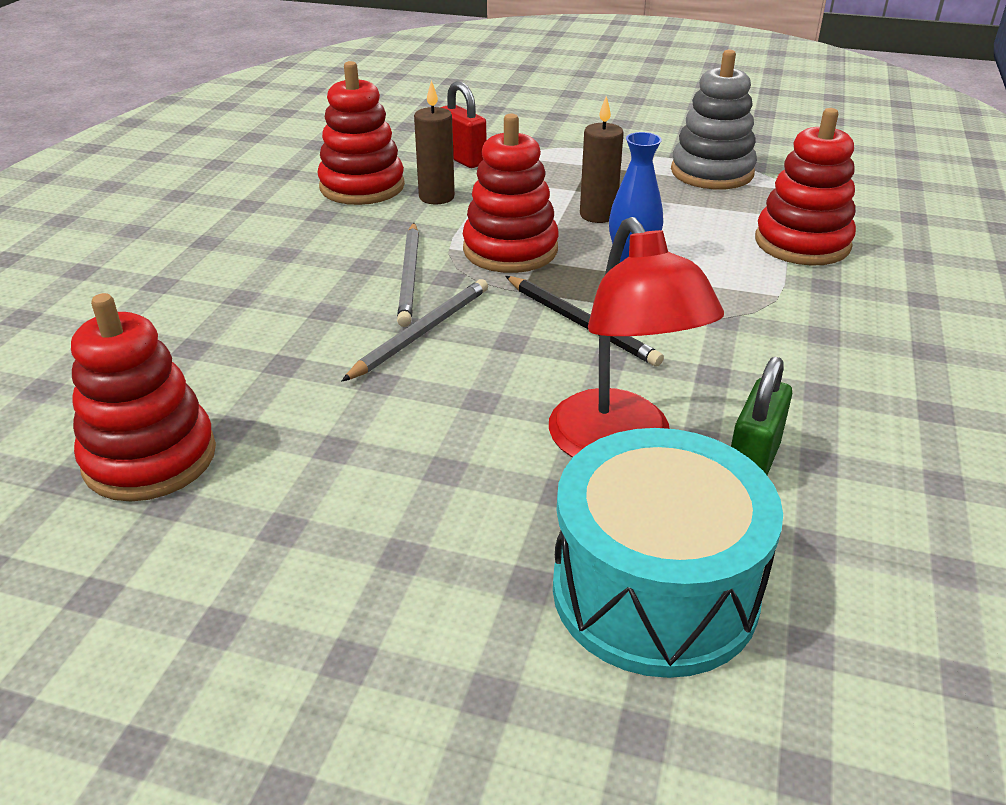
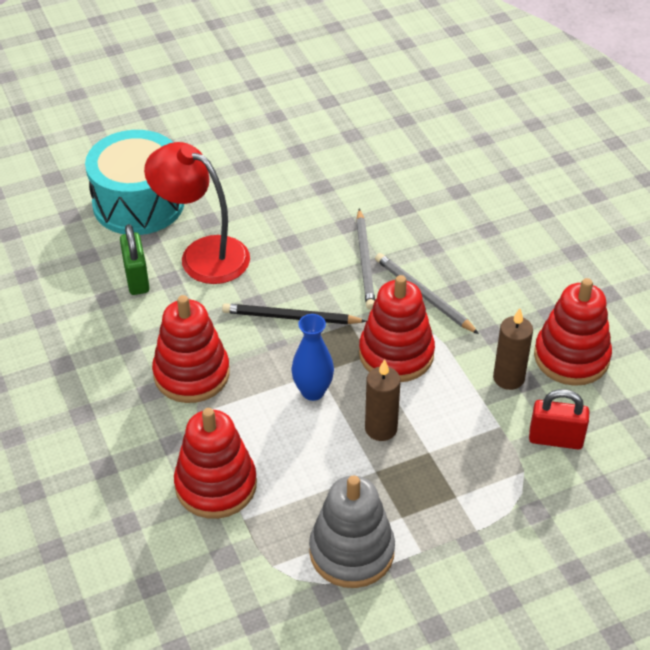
camera: 140 degrees right, 10 degrees up
(150, 458) = (387, 142): red stacking toy -> red stacking toy (191, 374)

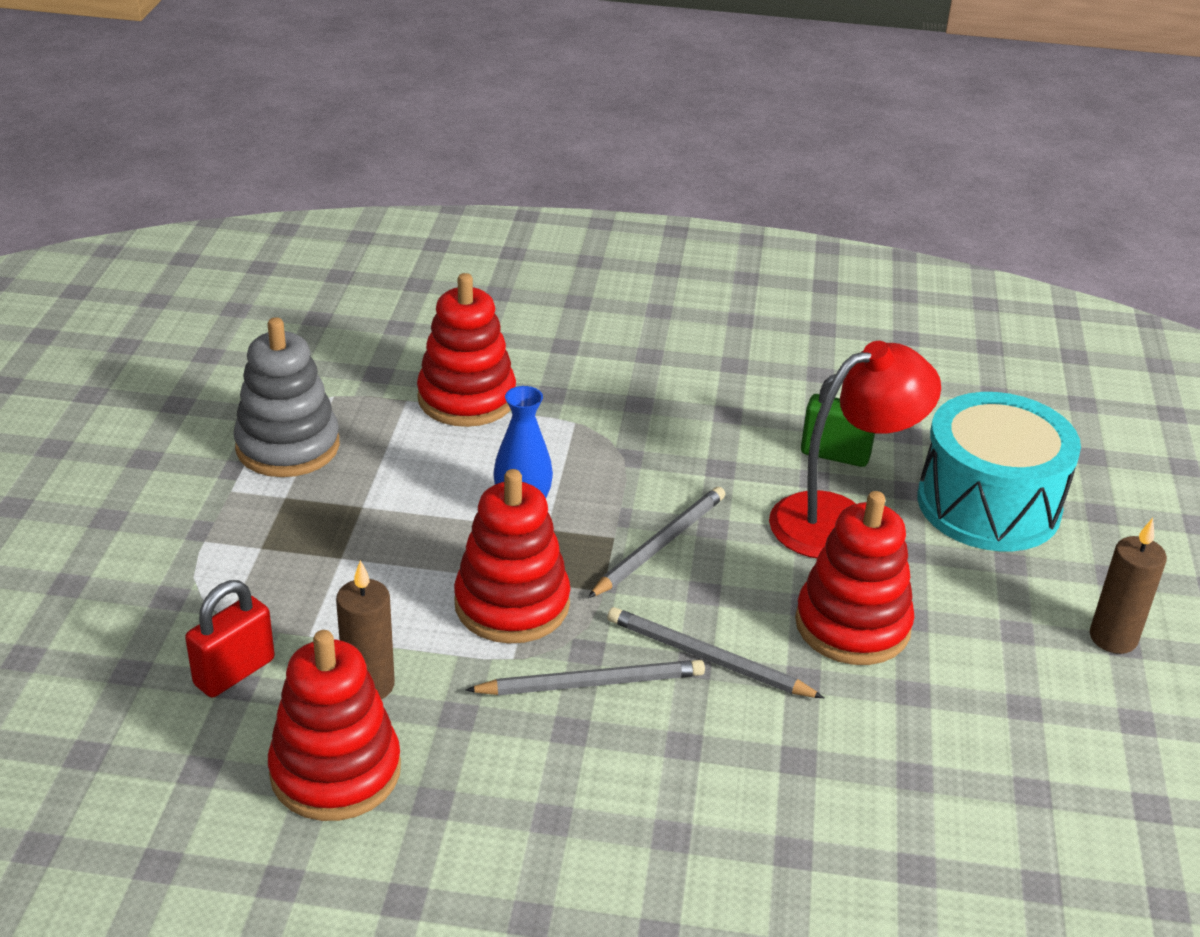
camera: 120 degrees right, 10 degrees down
(191, 374) = (637, 438): red stacking toy -> red stacking toy (852, 625)
(291, 317) = (659, 545): black pencil -> grey pencil
(381, 428) = (413, 537): brown candle -> brown candle (1113, 638)

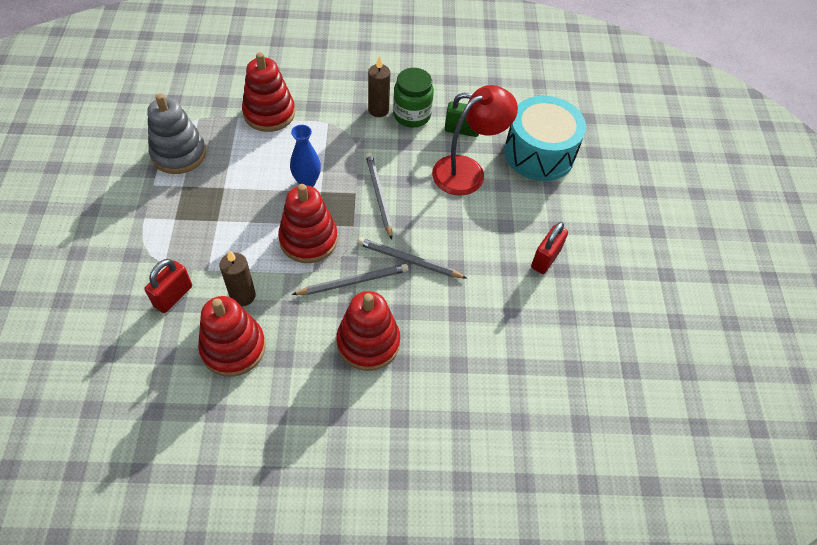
camera: 10 degrees left, 20 degrees up
(659, 545) = (378, 195): grey pencil -> grey pencil turned 45 degrees counterclockwise
(739, 423) = (412, 115): none -> green jar
(852, 625) = (477, 233): red stacking toy -> red stacking toy (368, 342)
(991, 683) = (545, 259): none -> red padlock
(1113, 638) = (601, 226): brown candle -> brown candle (378, 110)

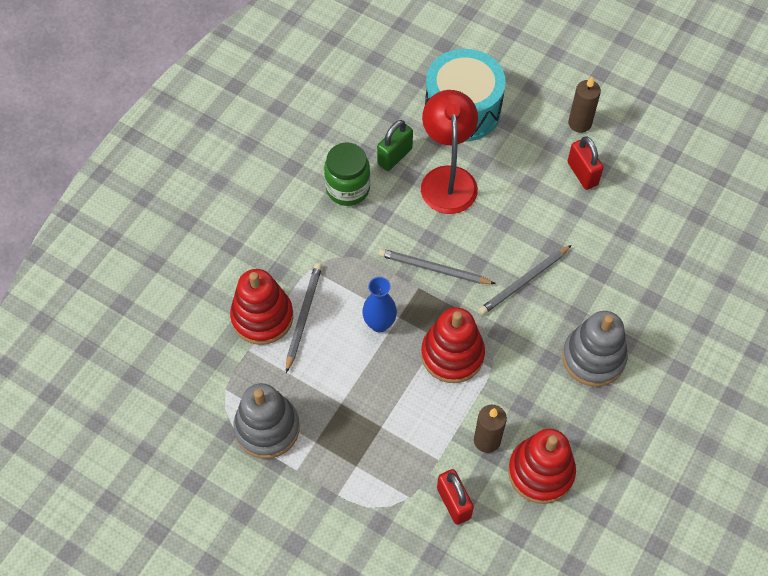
camera: 55 degrees left, 5 degrees up
(353, 281) = (522, 339): grey pencil -> grey pencil (303, 316)
(368, 342) = (593, 358): red stacking toy -> grey stacking toy
(378, 110) = (322, 214): brown candle -> brown candle (579, 123)

